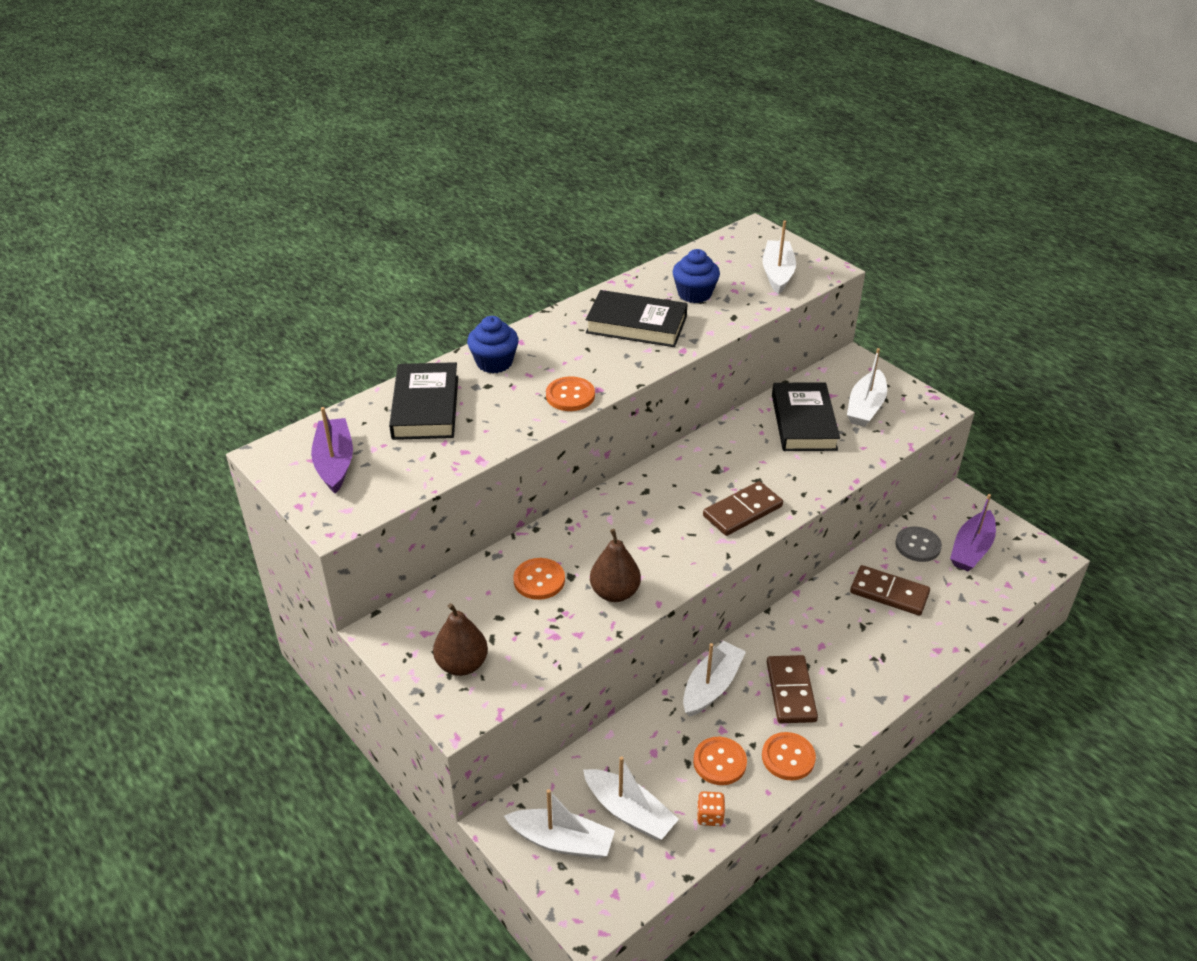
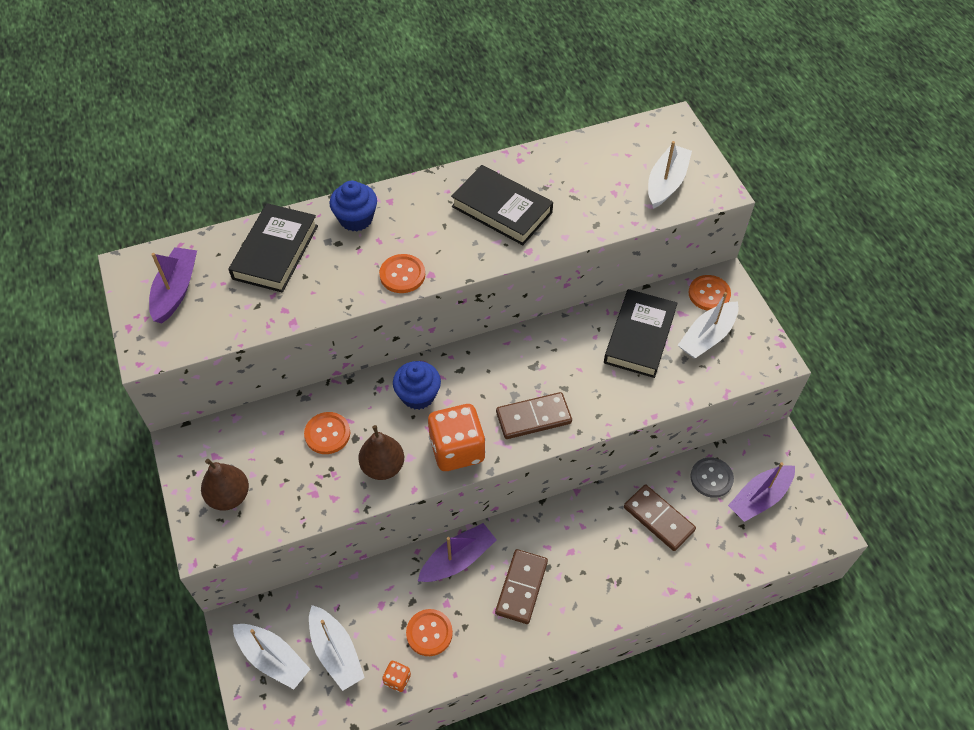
camera: 20 degrees right, 15 degrees up
(682, 557) = (457, 449): none -> orange dice
(694, 294) = (574, 187): blue cupcake -> blue cupcake (418, 395)
(711, 686) = (458, 559): white boat -> purple boat
(788, 757) = (487, 649): orange button -> orange button (709, 294)

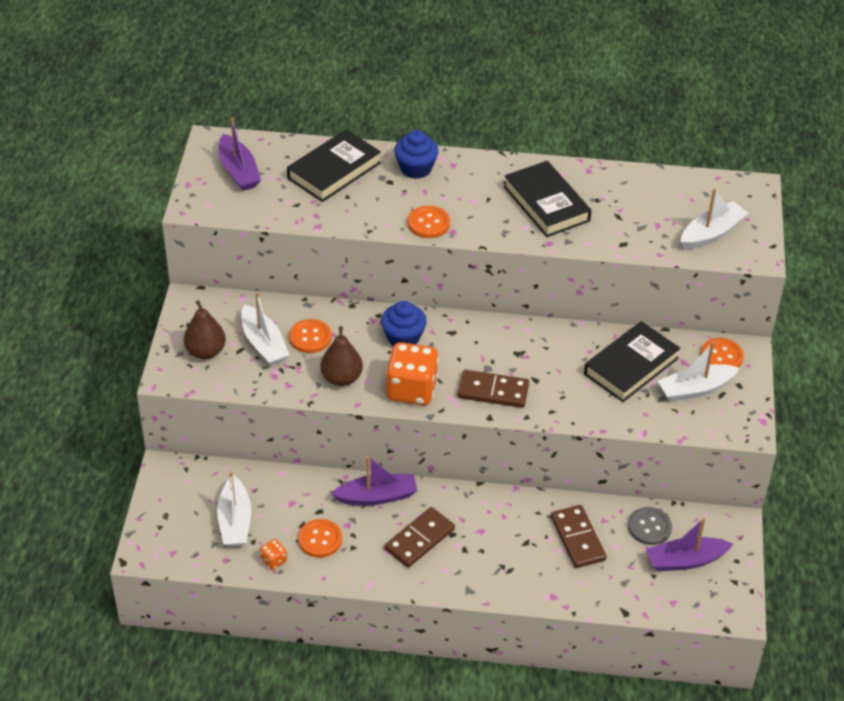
camera: 25 degrees right, 10 degrees down
(176, 290) = (238, 171): purple boat -> purple boat turned 120 degrees clockwise
(273, 659) = (182, 504): white boat -> white boat (264, 344)

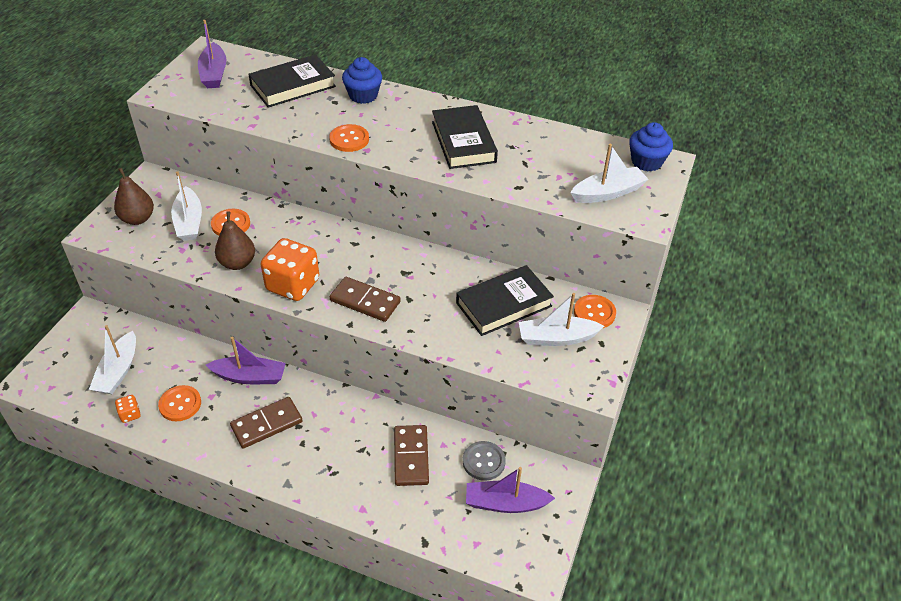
camera: 15 degrees right, 0 degrees up
(403, 337) = (310, 240): blue cupcake -> blue cupcake (646, 162)

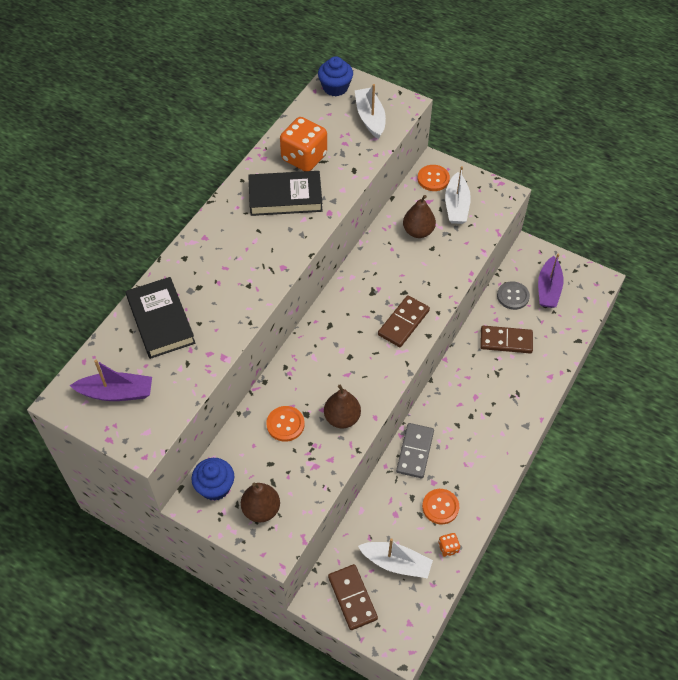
camera: 80 degrees left, 10 degrees up
(189, 222) = (275, 461): white boat -> none
(250, 377) = (415, 451): purple boat -> grey domino
(266, 424) = (467, 439): brown domino -> brown domino (352, 598)
(293, 285) = (377, 374): orange dice -> orange dice (304, 157)
(349, 139) = (264, 279): orange button -> none
(363, 95) = (194, 263): blue cupcake -> blue cupcake (215, 487)
(504, 304) = (418, 231): black book -> brown pear

